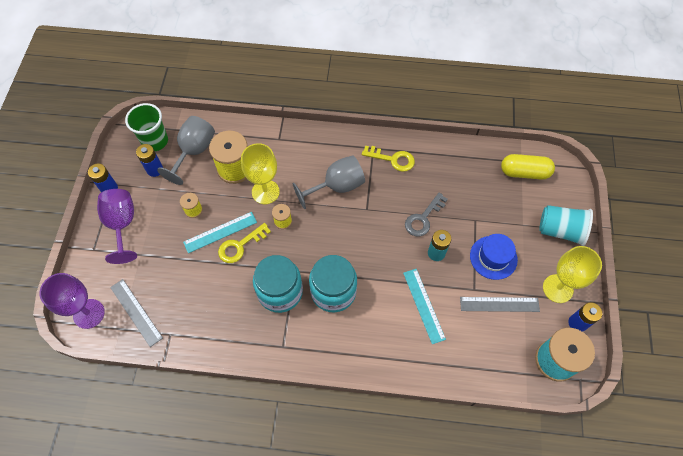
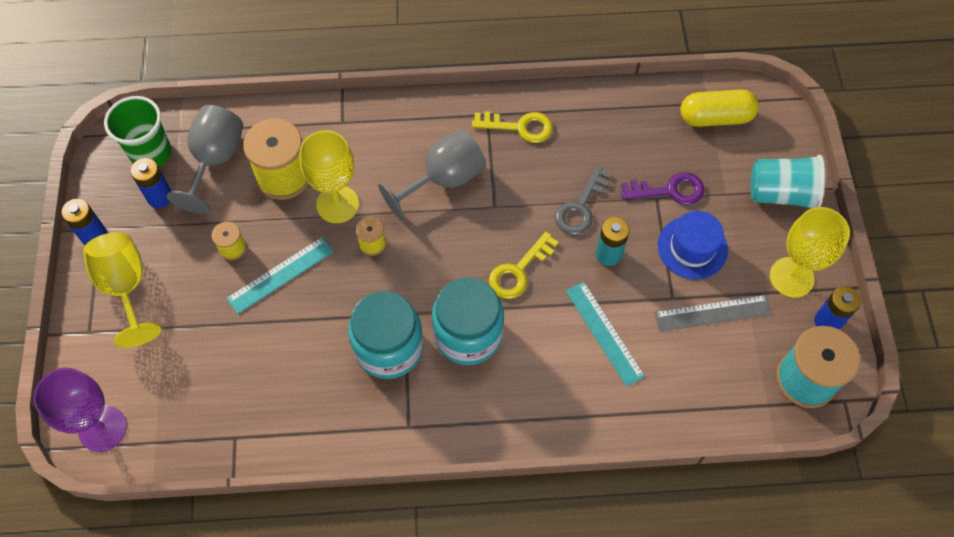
camera: 10 degrees left, 0 degrees up
(122, 225) = (126, 288): purple goblet -> yellow goblet
(136, 312) = (176, 414): grey ruler -> none
(240, 246) = (315, 290): yellow key -> yellow key (518, 271)
(485, 216) = (670, 190): none -> purple key

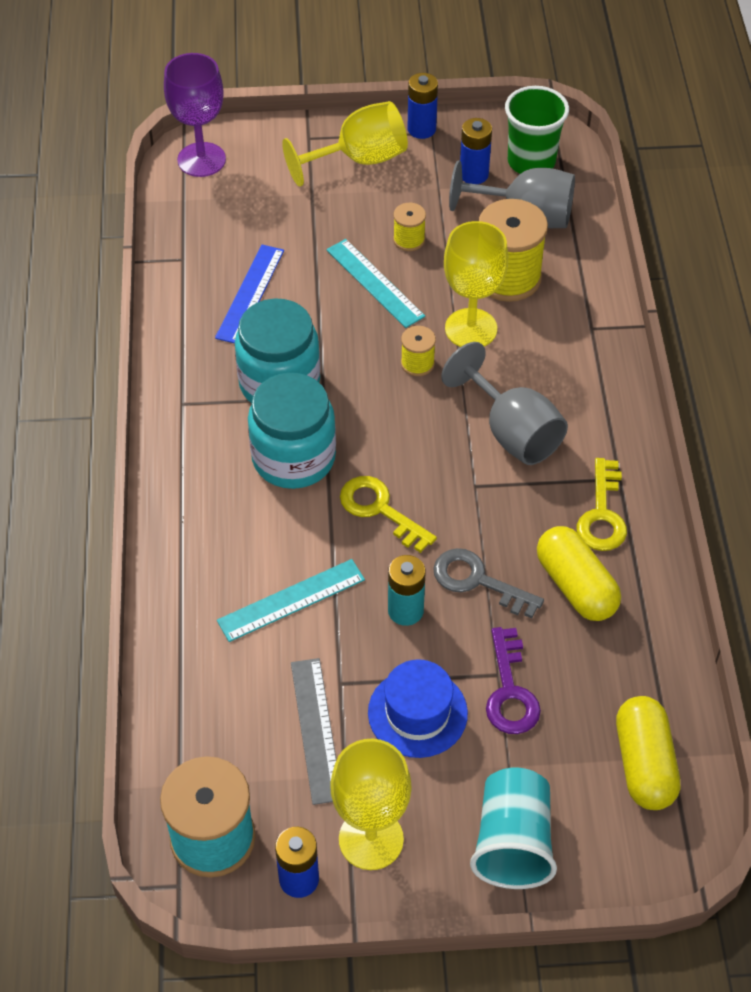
camera: 90 degrees right, 10 degrees down
(284, 376) = (250, 293): none -> blue ruler
(581, 147) = (576, 586): none -> yellow capsule

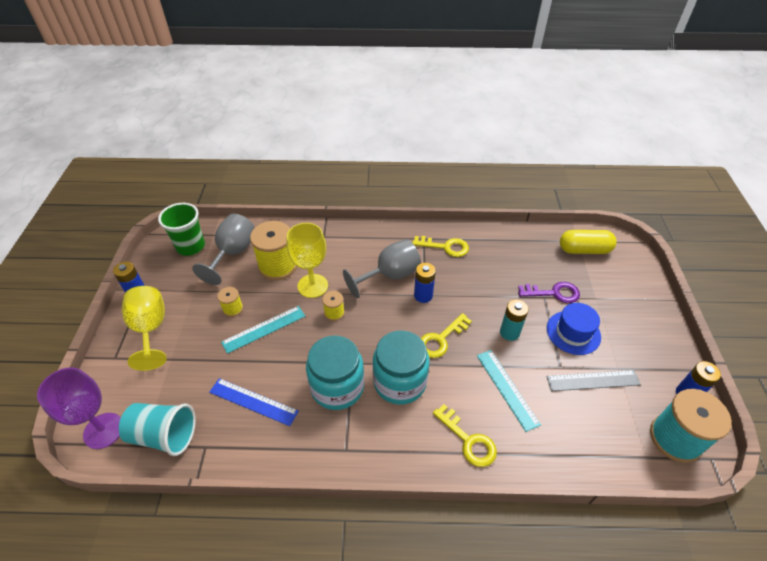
camera: 85 degrees left, 5 degrees down
(200, 546) = (468, 440): none -> yellow key
(371, 839) = (653, 359): yellow goblet -> none
(474, 174) = (190, 273): blue battery -> blue battery (423, 295)
(477, 581) = (488, 299): grey key -> none
(512, 842) = (637, 301): turquoise cup -> turquoise cup (164, 435)
(576, 586) = (489, 261): yellow capsule -> none

